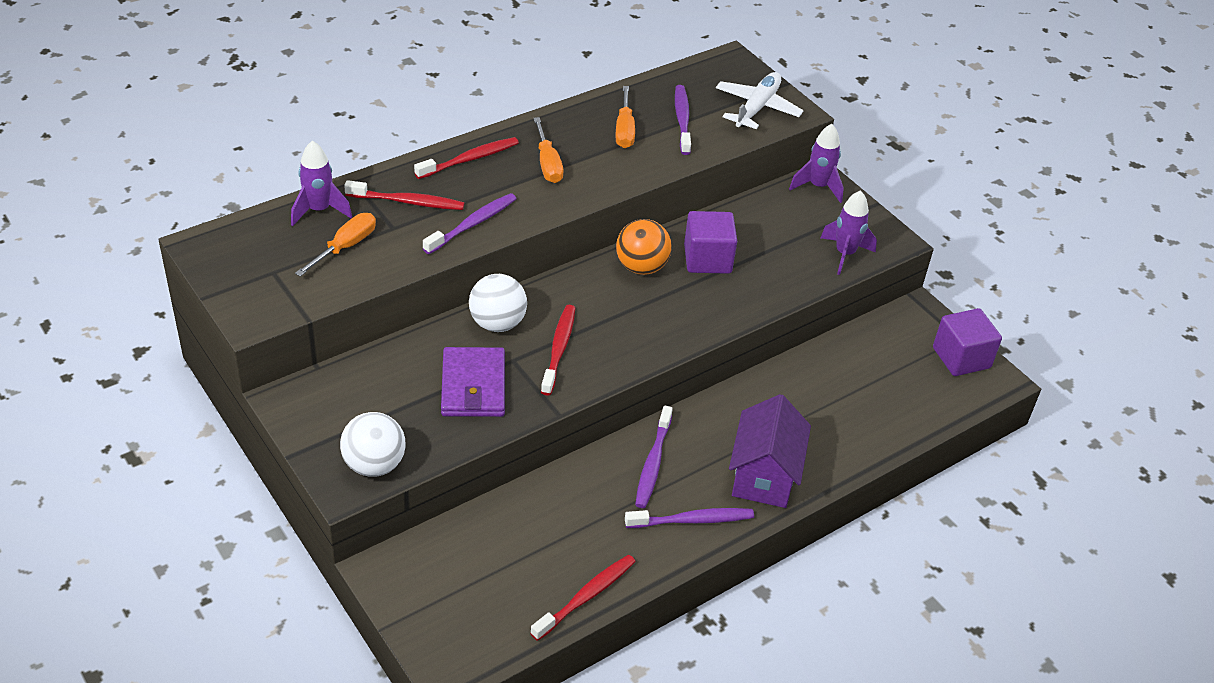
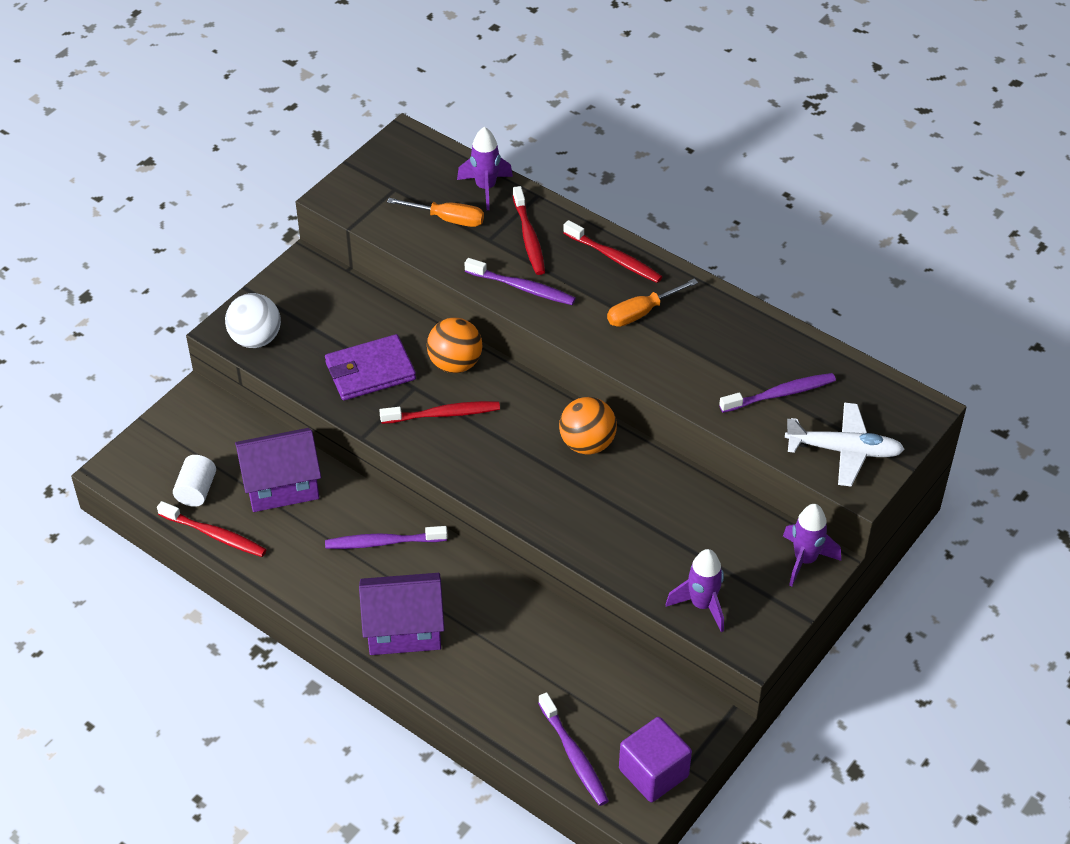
camera: 75 degrees right, 5 degrees up
(497, 323) = (455, 364): white ball -> orange ball
(516, 599) = (196, 490): none -> white cylinder
(544, 524) = (281, 486): none -> purple house
(624, 130) = (732, 354): orange screwdriver -> none
(692, 520) = (327, 587): purple toothbrush -> purple toothbrush (574, 755)
(707, 259) = (628, 492): purple cube -> none

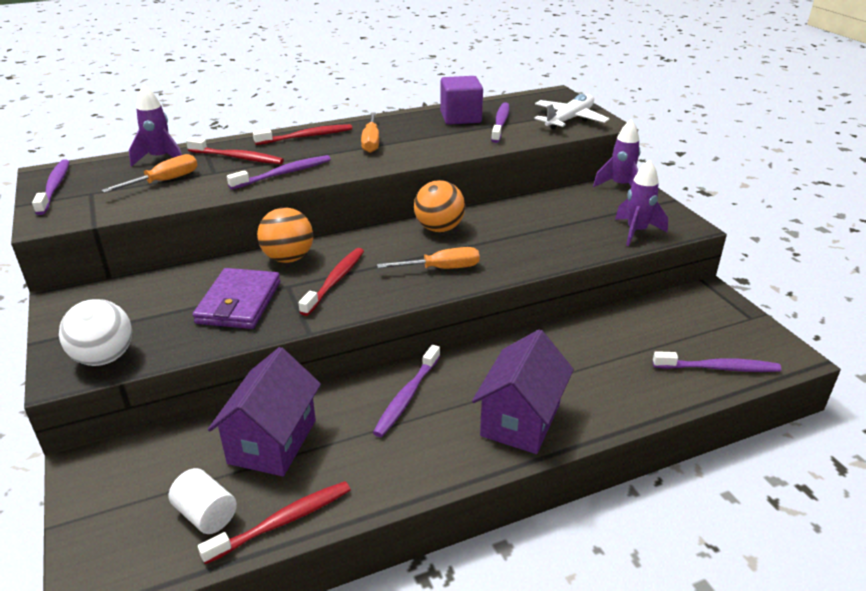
camera: 60 degrees left, 15 degrees down
(387, 161) = (54, 187): none -> purple toothbrush
(515, 478) = (441, 268): none -> orange screwdriver
(653, 772) = (752, 334): purple cube -> purple cube (460, 117)

